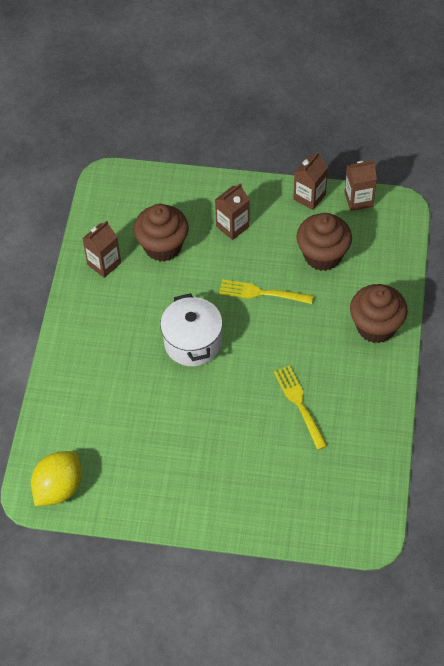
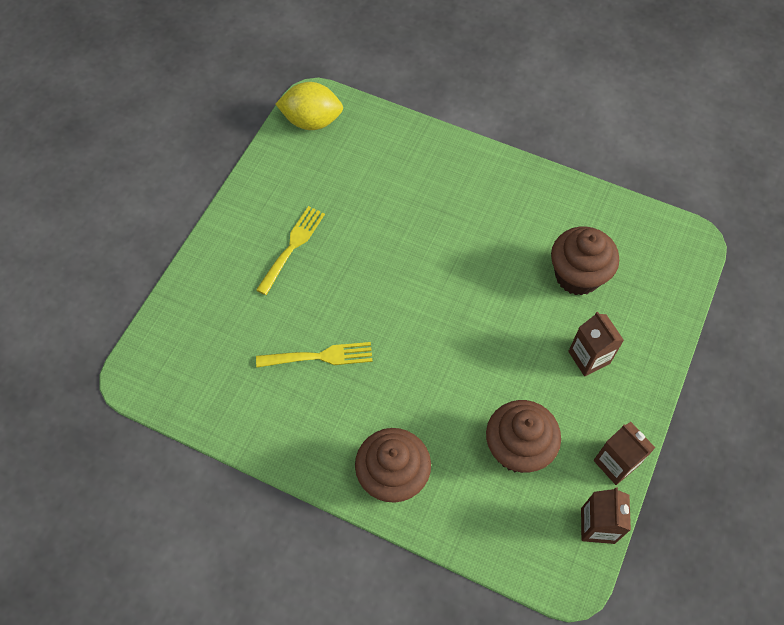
camera: 105 degrees right, 5 degrees up
(59, 488) = (312, 121): yellow lemon -> yellow lemon turned 45 degrees counterclockwise
(104, 264) = (568, 213): brown carton -> none
(192, 342) = (436, 272): white pot -> none
(262, 293) = (481, 362): yellow fork -> yellow fork (292, 247)

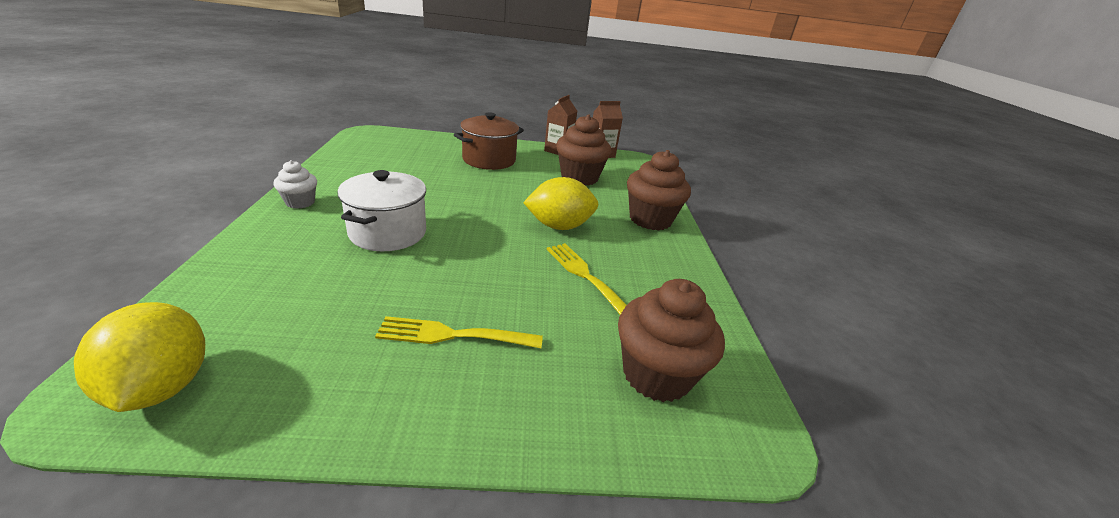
camera: 120 degrees left, 30 degrees down
(406, 371) = (559, 226): none -> yellow lemon
(435, 230) = (388, 232): none -> white pot
(506, 175) = (300, 202): none -> white cupcake
(577, 275) = (416, 166): brown cupcake -> brown cupcake (656, 374)
(589, 357) = (489, 160): brown carton -> brown pot

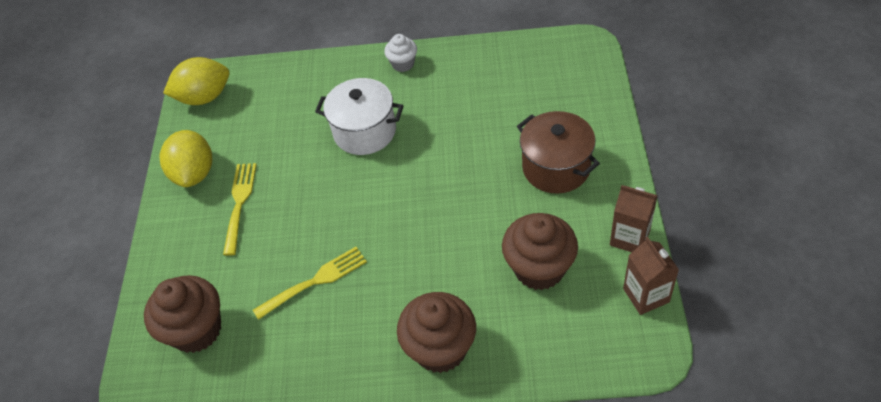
camera: 100 degrees right, 20 degrees up
(559, 226) = (403, 255): yellow lemon -> yellow lemon (194, 173)

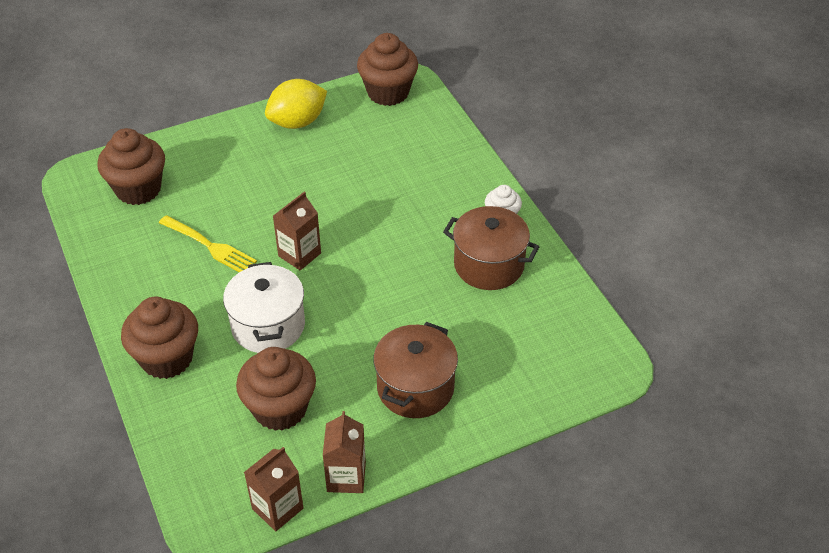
camera: 60 degrees right, 5 degrees down
(204, 97) = (388, 92): yellow lemon -> brown cupcake
(239, 204) = (275, 165): yellow fork -> none
(365, 131) = (397, 219): white pot -> white pot (268, 326)
(366, 212) = (299, 254): none -> brown carton
(449, 86) = (489, 265): none -> brown pot

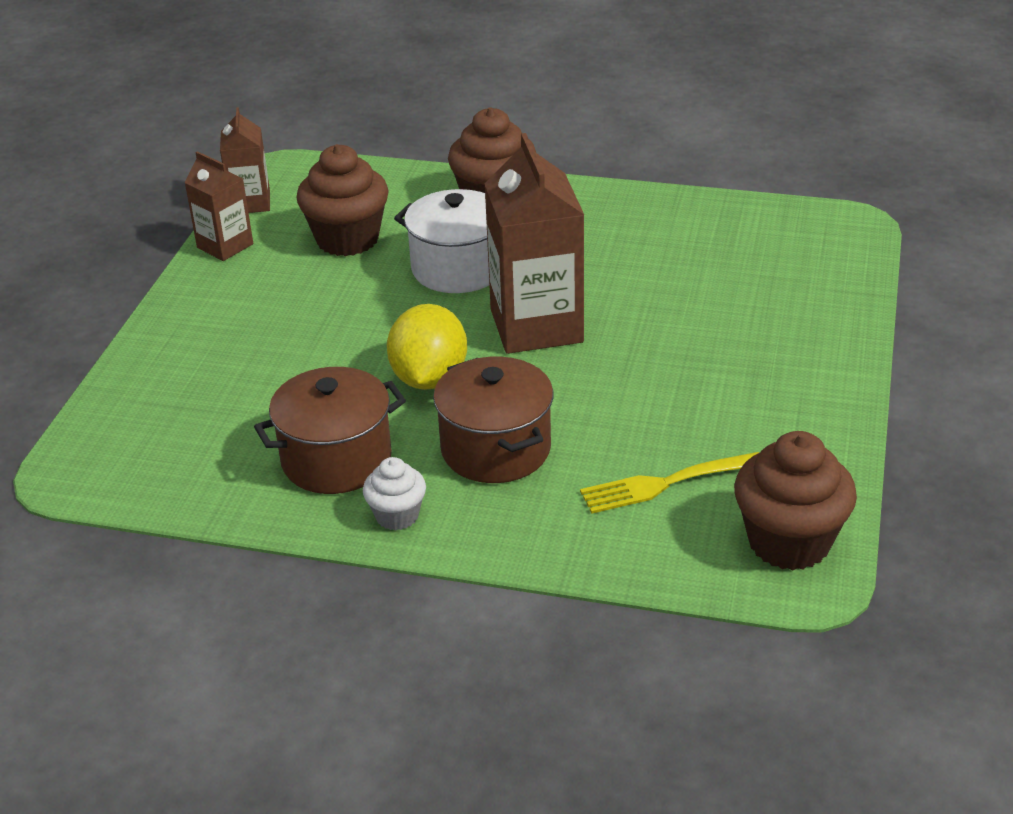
camera: 130 degrees right, 10 degrees down
(138, 189) = (782, 256): brown cupcake -> none
(209, 246) = (625, 272): yellow fork -> yellow fork (667, 483)
(297, 122) = (799, 421): yellow lemon -> yellow lemon (429, 378)
(299, 254) = (536, 326): brown carton -> brown carton, size x1.80
(415, 388) = (254, 324): brown pot -> brown pot (496, 449)

